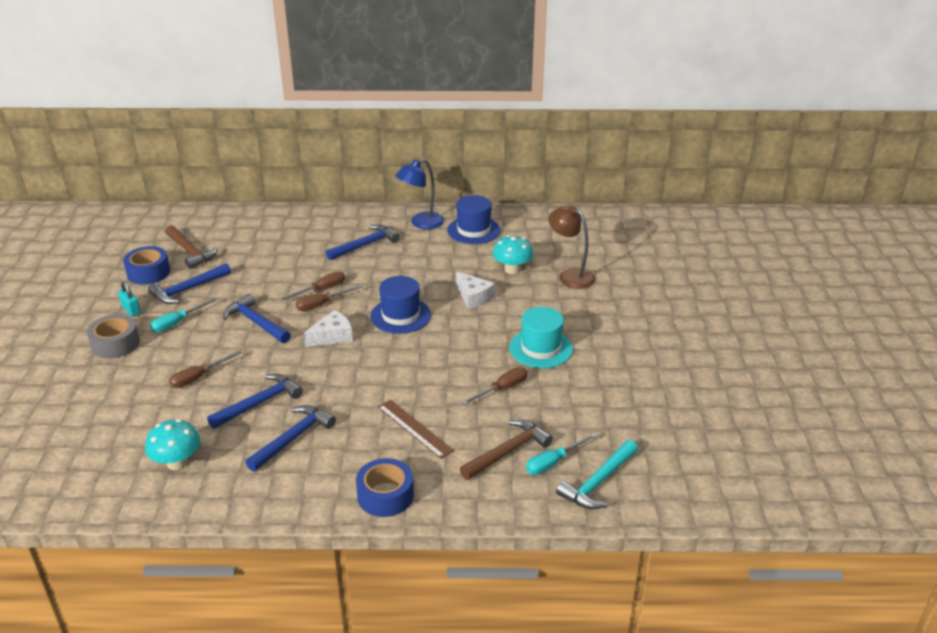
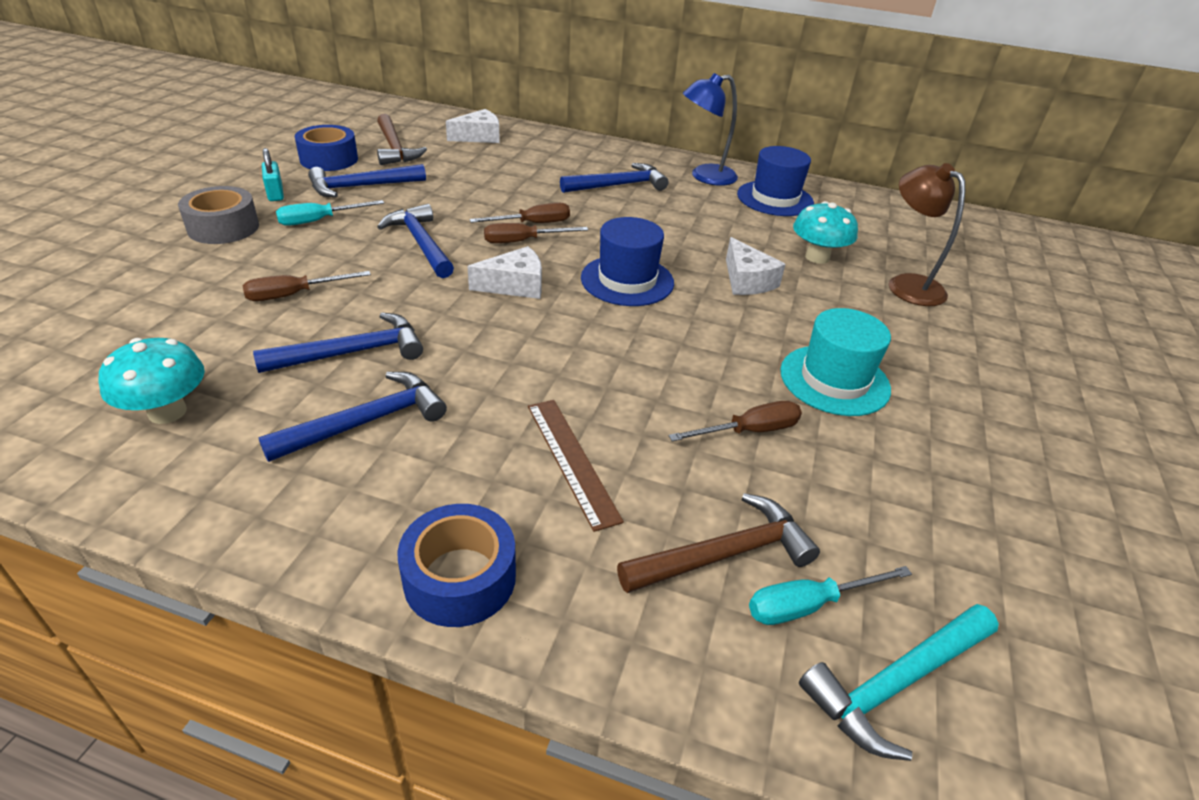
camera: 15 degrees right, 5 degrees up
(246, 226) = (479, 137): none -> white cheese

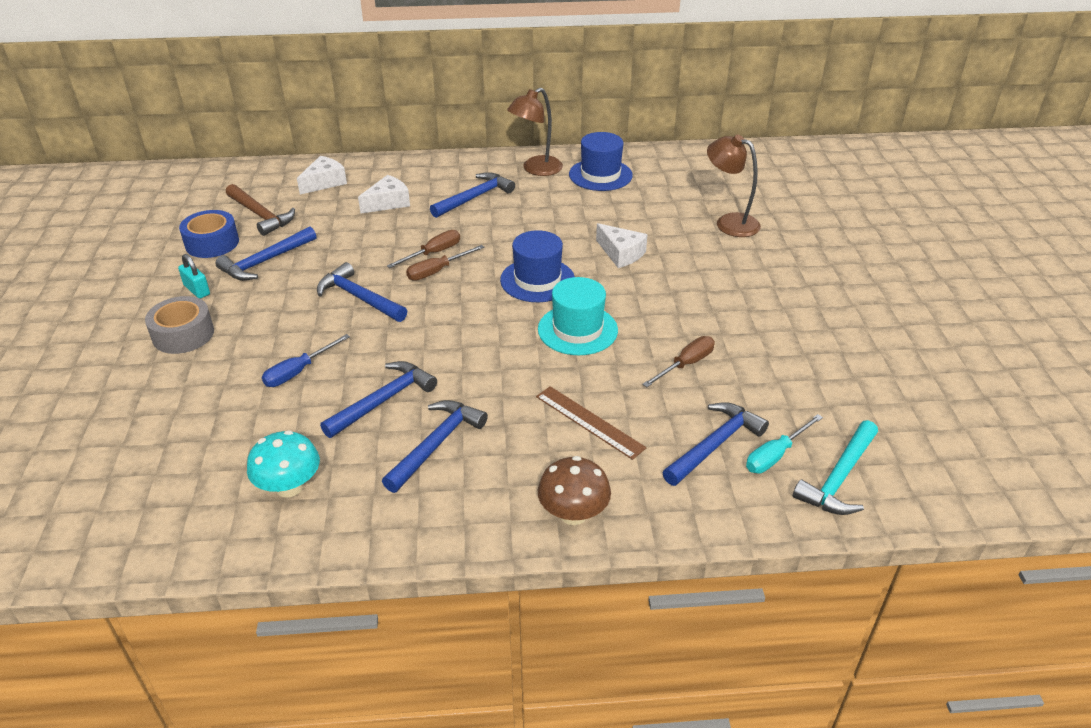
camera: 20 degrees left, 0 degrees up
(295, 295) = (298, 371): brown screwdriver -> blue screwdriver
(319, 221) = (259, 303): turquoise screwdriver -> none
(460, 578) = (573, 514): blue tape -> brown mushroom
(515, 285) = (459, 310): white cheese -> white cheese (388, 202)
(704, 177) = (536, 169): blue lamp -> brown lamp
(724, 554) = (714, 445): brown hammer -> blue hammer
(817, 257) = (658, 218): turquoise mushroom -> none
(834, 380) = (719, 311): turquoise hat -> turquoise hat (577, 330)

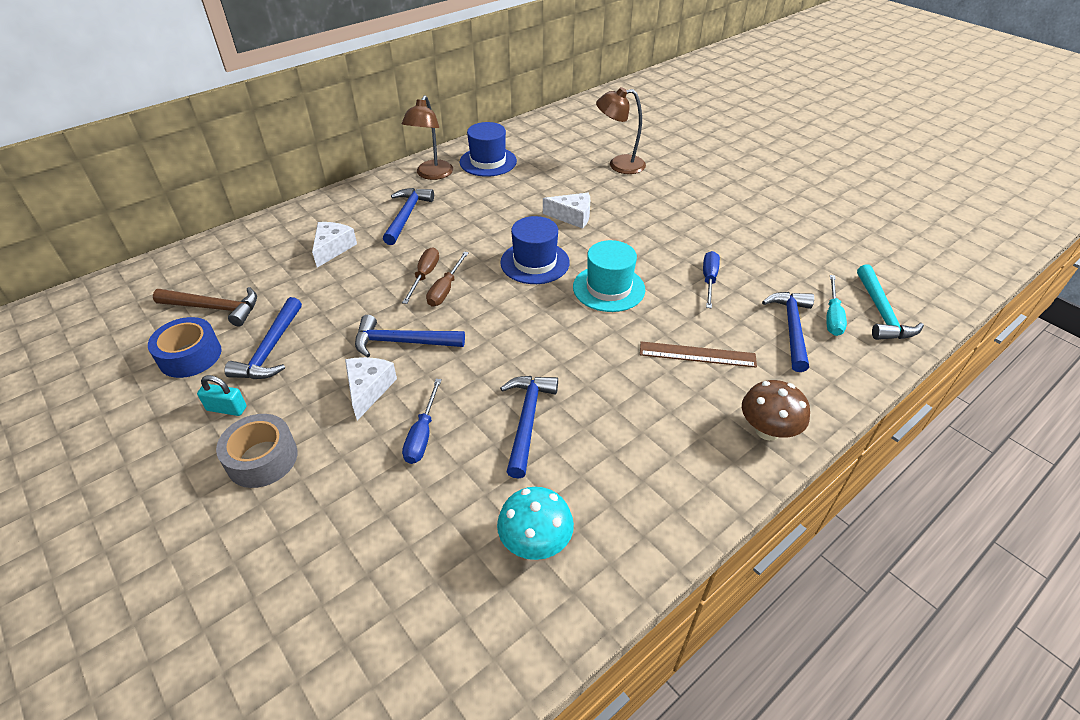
camera: 35 degrees left, 5 degrees up
(324, 182) = (248, 253): white cheese -> white cheese (368, 389)
(436, 444) = (611, 433): blue hammer -> none
(685, 364) = (709, 280): brown screwdriver -> blue screwdriver

